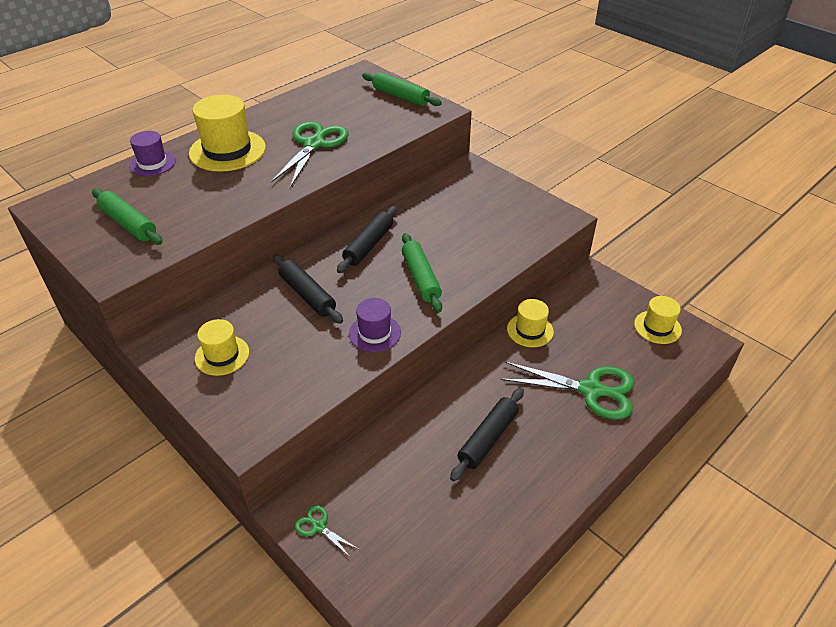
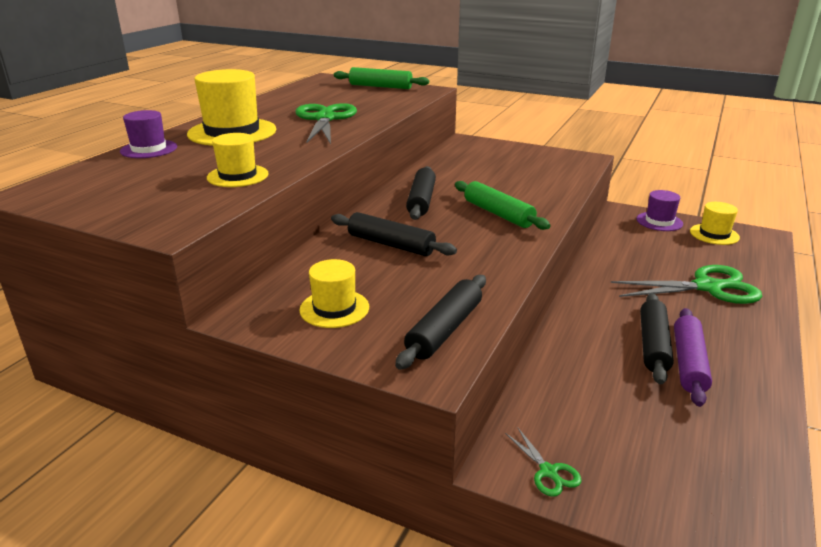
camera: 20 degrees left, 15 degrees down
(129, 224) = (158, 191): green rolling pin -> none
(283, 399) = (445, 330): none -> black rolling pin
(318, 526) = (549, 472): green scissors -> green scissors turned 135 degrees counterclockwise
(375, 333) = (493, 259): purple hat -> purple hat (659, 221)
(501, 465) = (688, 363): none -> purple rolling pin
(530, 330) = (608, 257): yellow hat -> yellow hat (237, 176)

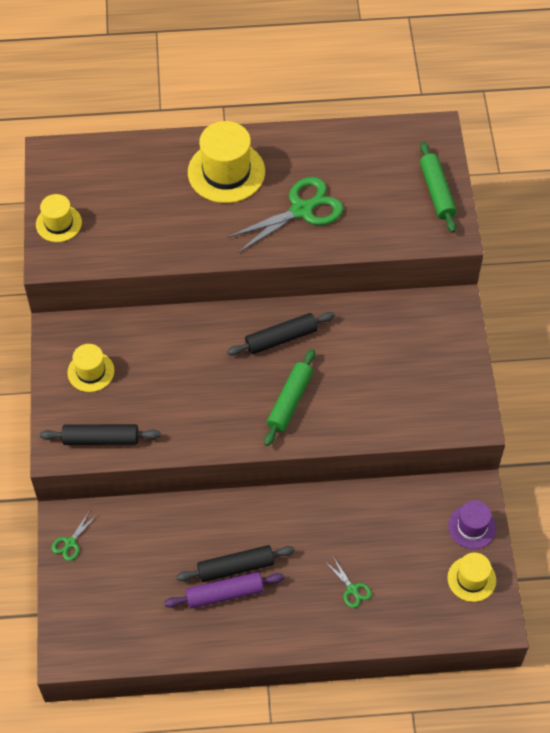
camera: 60 degrees right, 30 degrees up
(149, 149) = (158, 151): purple hat -> none
(237, 176) = (144, 237): yellow hat -> yellow hat (58, 223)
(391, 244) = (191, 357): black rolling pin -> none
(708, 287) = (352, 589): green scissors -> green scissors, size x0.45

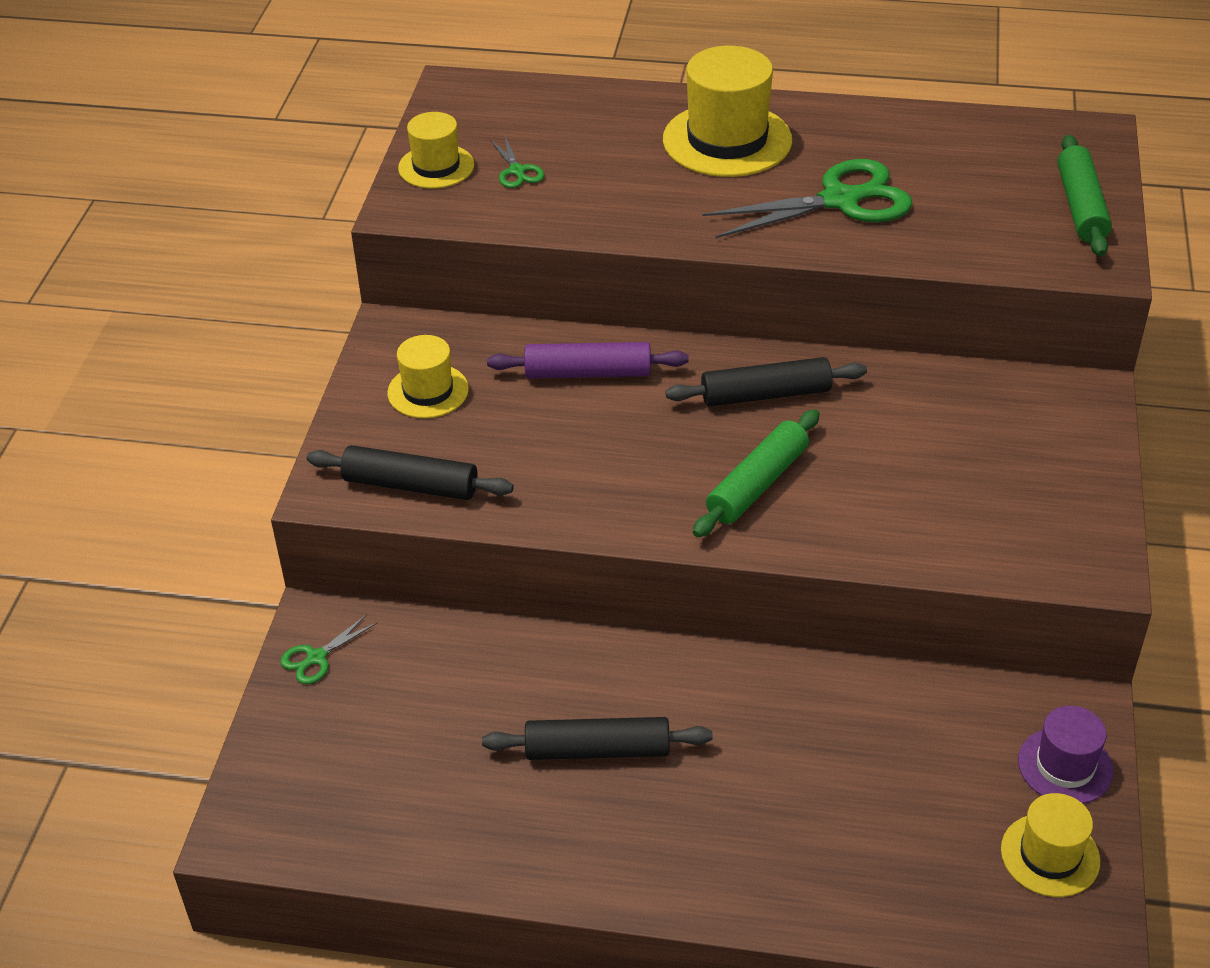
camera: 15 degrees right, 15 degrees down
(224, 594) = (564, 789): purple rolling pin -> purple rolling pin (588, 373)
(352, 589) = (809, 828): green scissors -> green scissors (517, 171)

